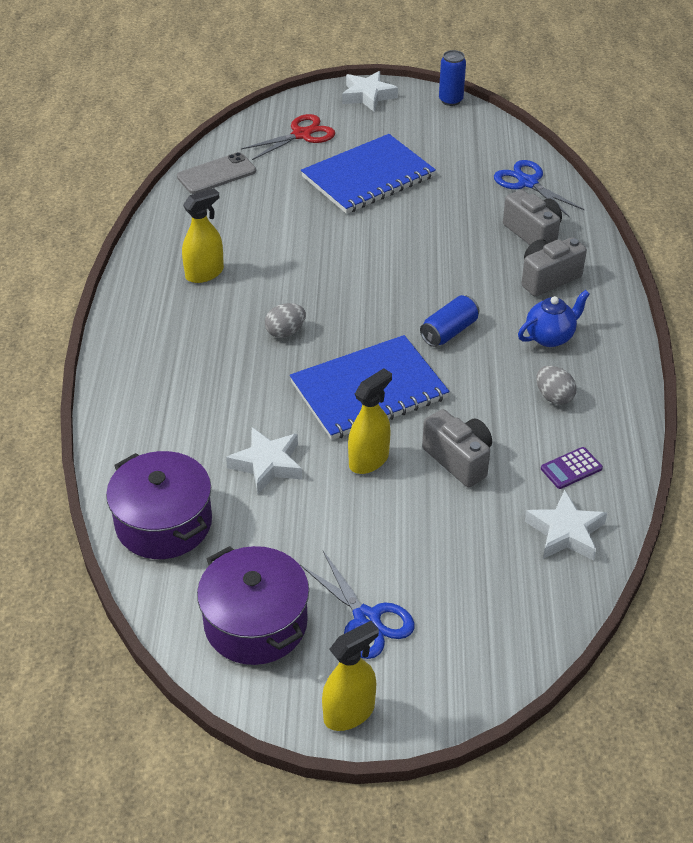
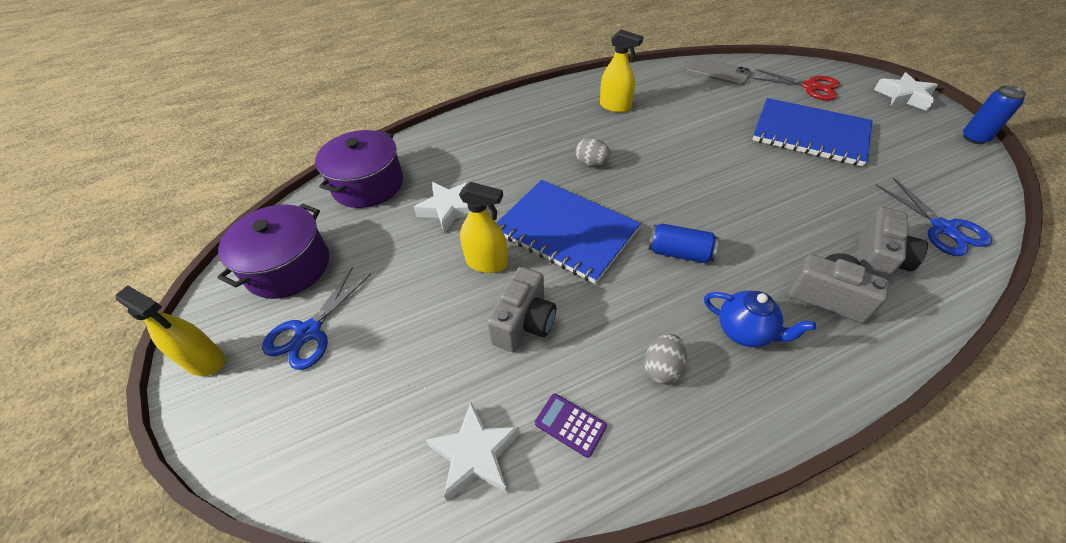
camera: 65 degrees right, 5 degrees up
(528, 183) = (943, 228): blue scissors -> blue scissors turned 135 degrees clockwise

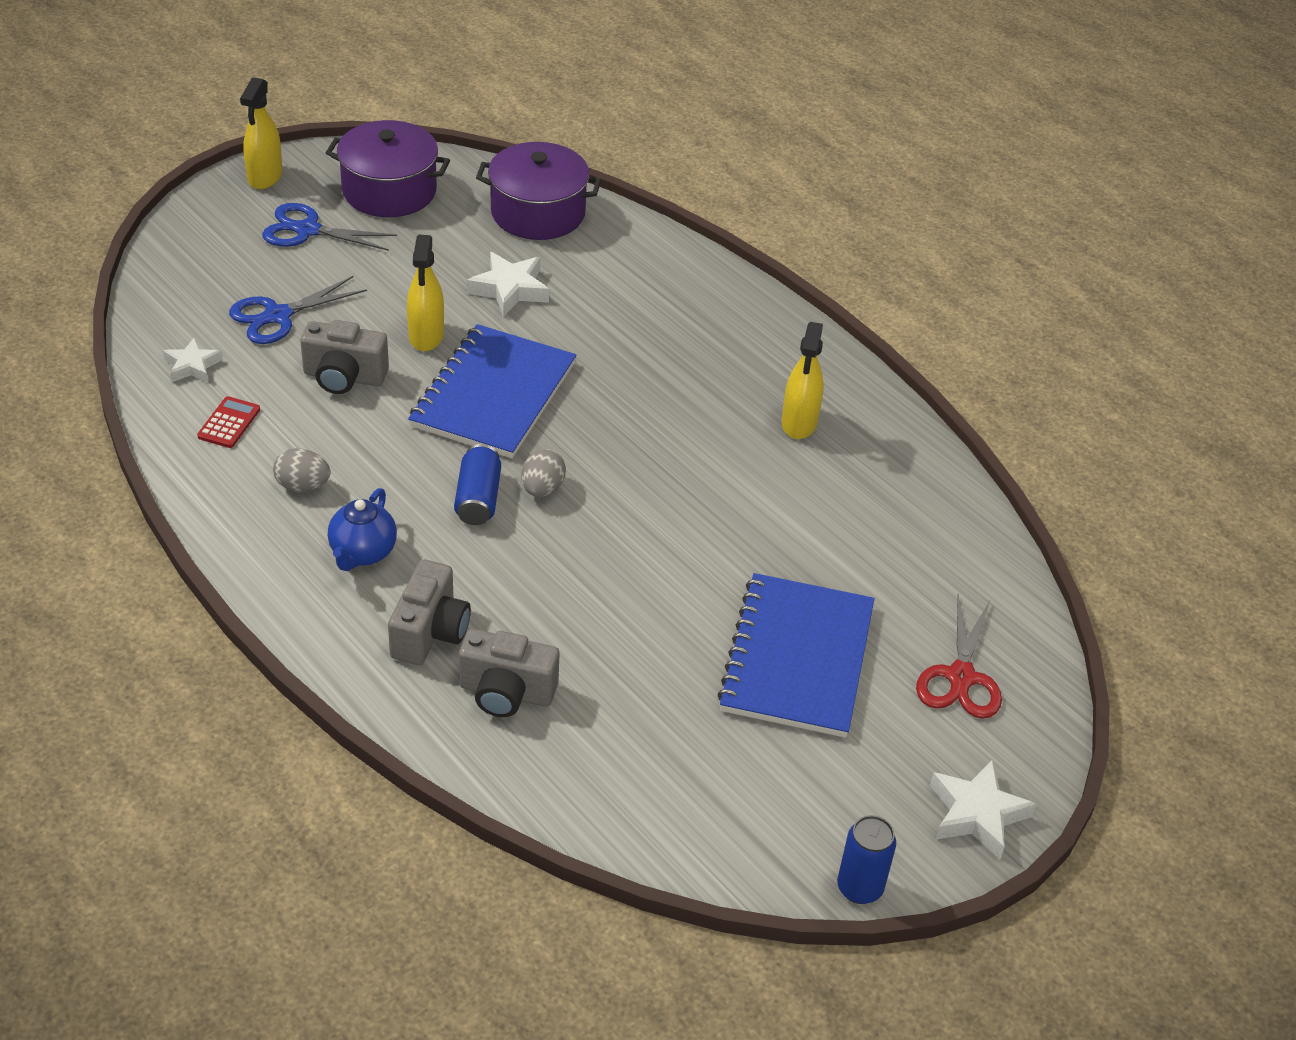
camera: 70 degrees right, 5 degrees down
(475, 455) = (192, 366): white star -> white star, size x0.66
(570, 425) = (229, 423): purple calculator -> red calculator
(592, 163) = (640, 407): grey egg -> grey egg (542, 489)
(718, 72) = (965, 550): grey phone -> none
(943, 228) = (591, 781): blue scissors -> blue scissors (278, 316)

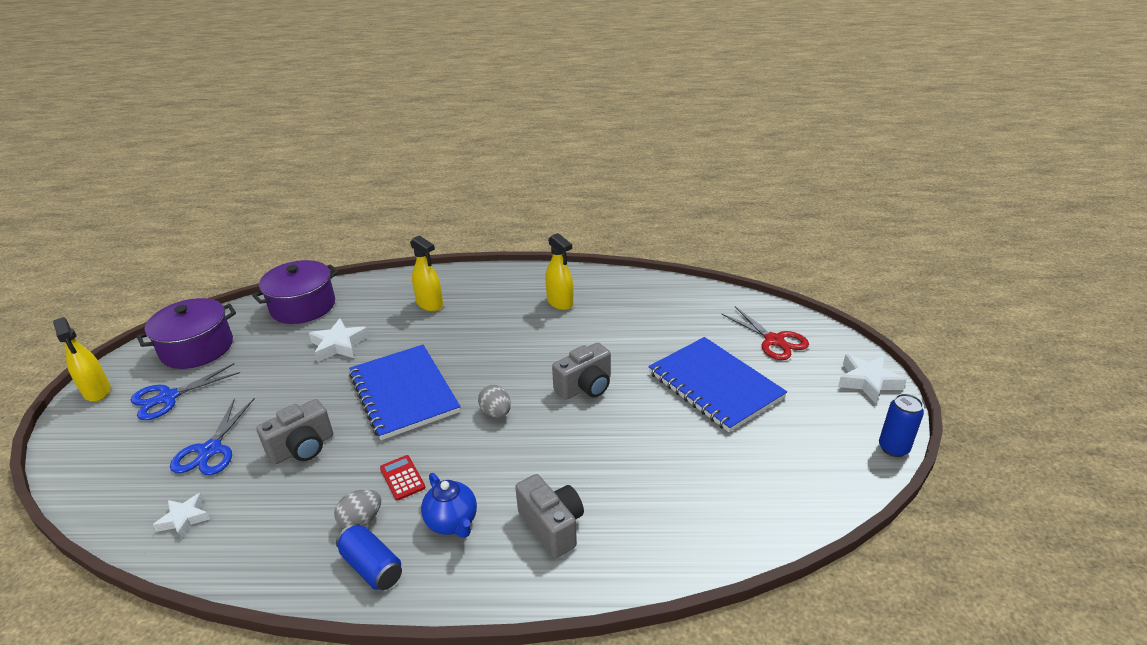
camera: 45 degrees left, 10 degrees down
(229, 423) = (259, 528): red calculator -> red calculator (402, 478)
(426, 336) = (323, 395): yellow spray bottle -> yellow spray bottle (430, 304)
(478, 498) = (472, 443): blue can -> blue can (372, 567)
(506, 692) = (635, 516): grey camera -> grey camera (585, 387)

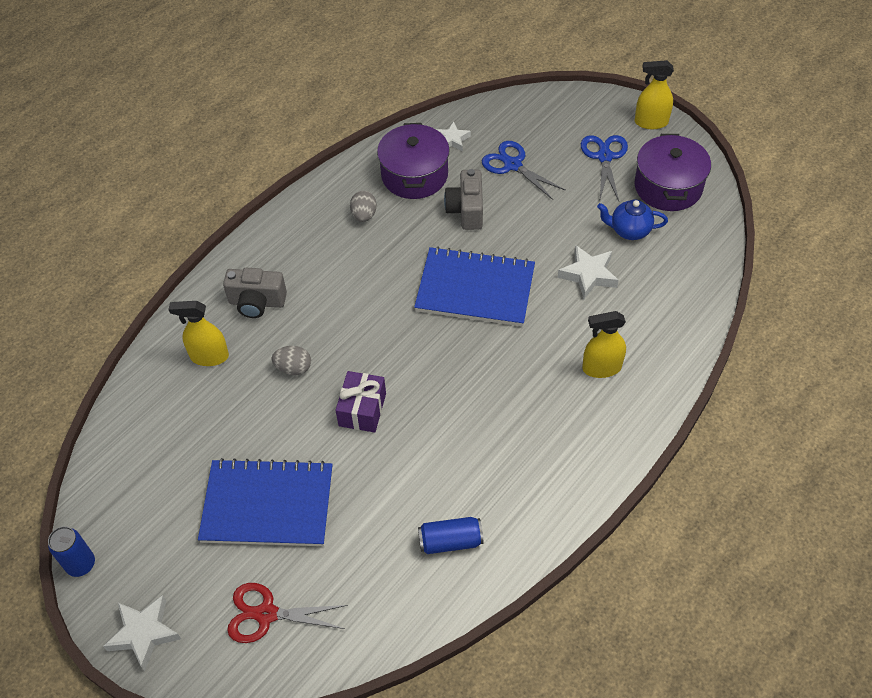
camera: 130 degrees right, 20 degrees up
(303, 306) = (684, 273): purple pot -> purple pot (414, 175)
(372, 567) = (322, 207): blue can -> blue can (450, 541)
(402, 478) = (380, 249): red calculator -> none
(452, 522) = (314, 256): blue teapot -> blue teapot (629, 231)
(496, 412) = (392, 333): grey egg -> grey egg (293, 368)
(560, 302) = (505, 476): yellow spray bottle -> yellow spray bottle (209, 356)
(585, 387) = (362, 409): grey camera -> purple gift

